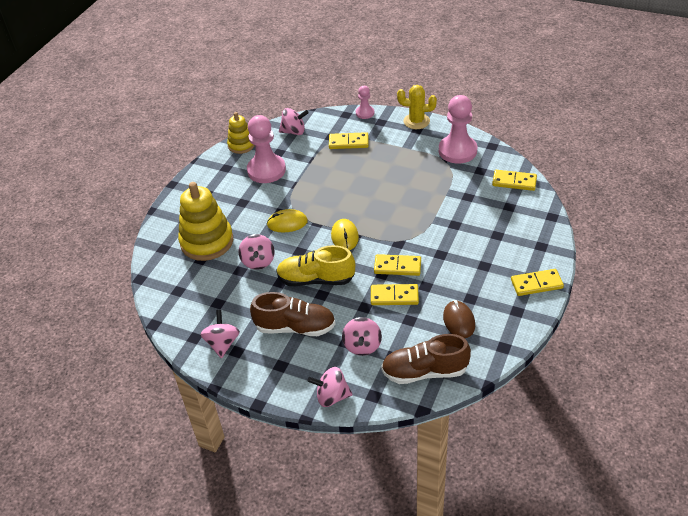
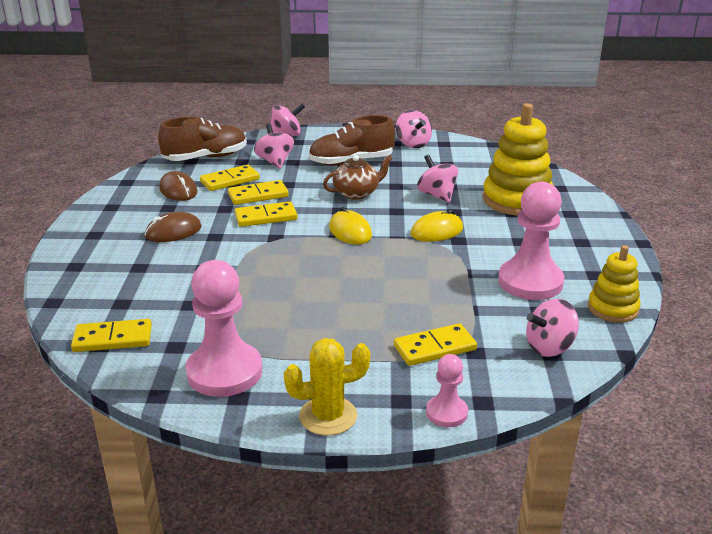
camera: 155 degrees right, 15 degrees down
(316, 279) = (357, 193): yellow shoe -> brown teapot
(470, 266) = (173, 232): none -> brown mouse
(536, 284) = (85, 230): yellow domino -> yellow domino (230, 180)

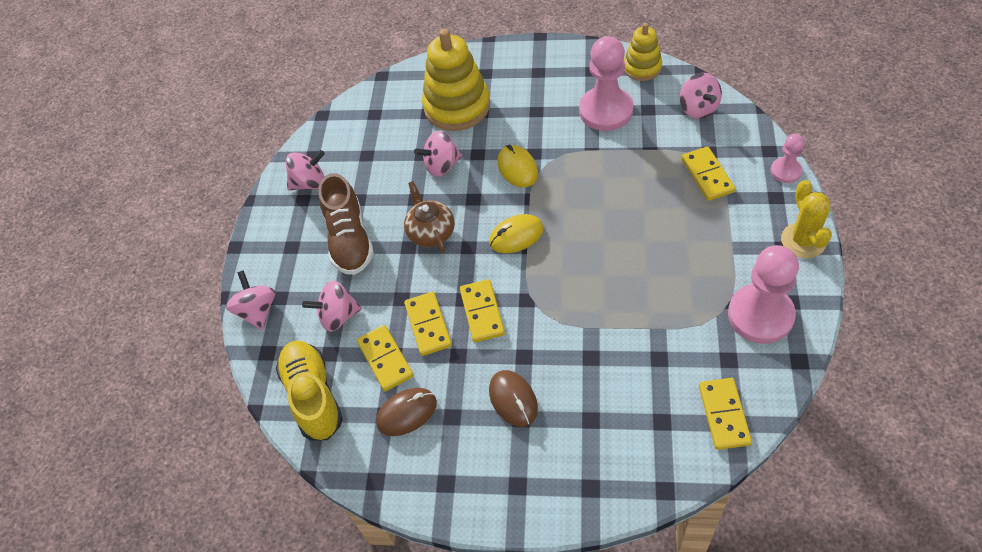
camera: 80 degrees left, 25 degrees up
(205, 158) = (313, 396): brown shoe -> yellow shoe

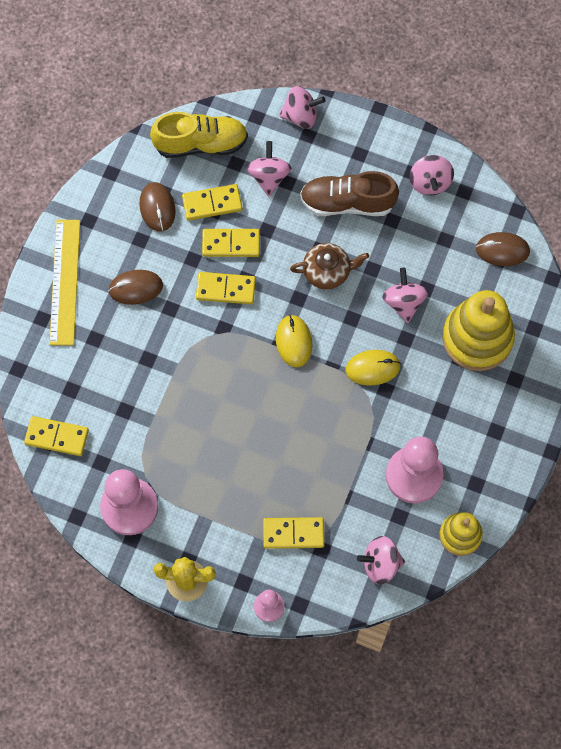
camera: 100 degrees right, 15 degrees up
(365, 113) = (502, 250): none -> brown mouse
(534, 479) = (65, 282): none -> yellow ruler

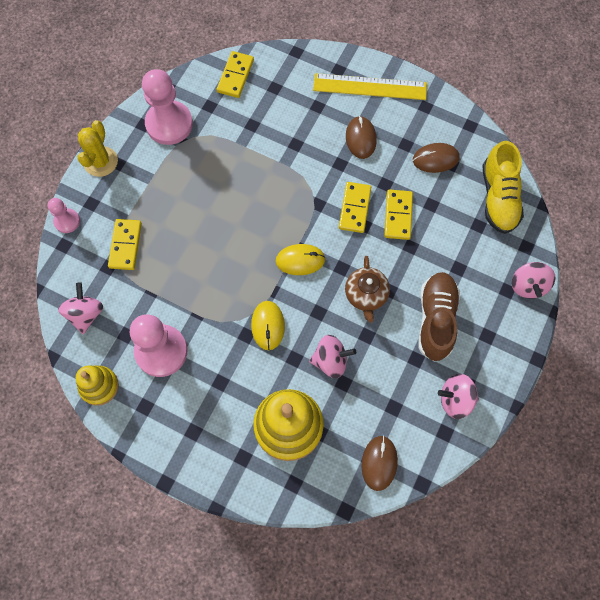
camera: 95 degrees right, 0 degrees up
(212, 203) = (438, 203): yellow domino -> none
(269, 177) = (464, 252): pink spinning top -> none

